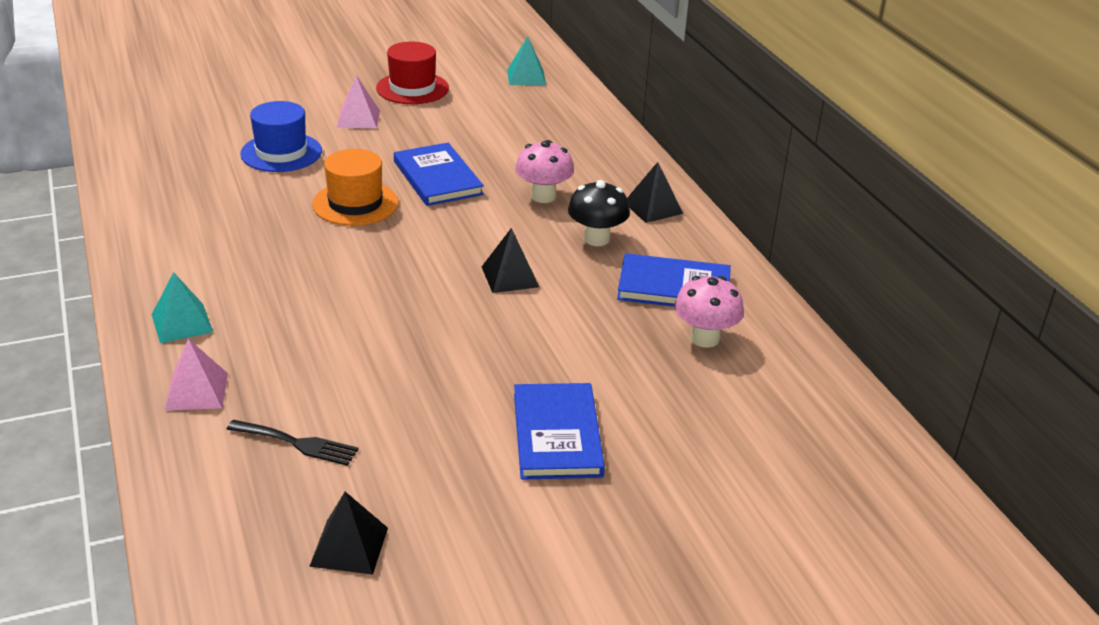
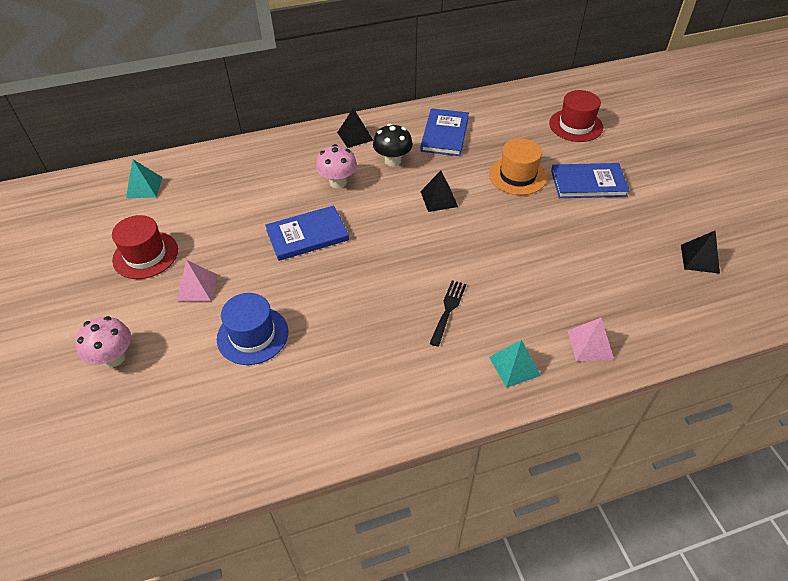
camera: 85 degrees left, 15 degrees up
(298, 443) = (626, 287): black fork -> black fork (448, 309)
(355, 203) = (343, 280): orange hat -> orange hat (517, 176)
(704, 338) = (493, 127): pink mushroom -> pink mushroom (114, 358)
(735, 440) = (576, 125): none -> red hat

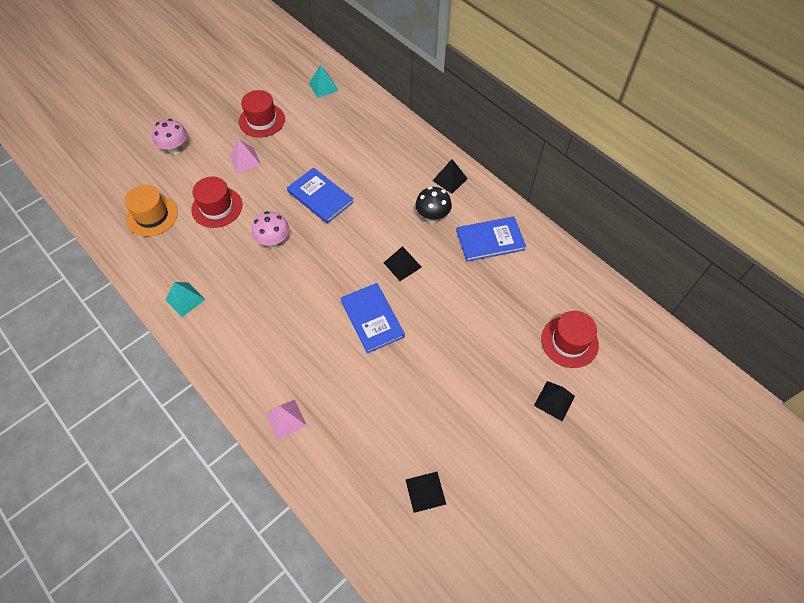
camera: 65 degrees right, 10 degrees up
(252, 335) = (217, 207): blue hat -> red hat
(338, 182) = (387, 191): pink mushroom -> pink mushroom (274, 241)
(448, 309) = (283, 311): black fork -> none
(514, 366) = (246, 371): turquoise pyramid -> turquoise pyramid (185, 299)
(517, 176) = (463, 313): orange hat -> orange hat (152, 216)
(588, 183) = (485, 373): blue book -> blue book (372, 319)
(630, 152) = (554, 400): none -> black pyramid

